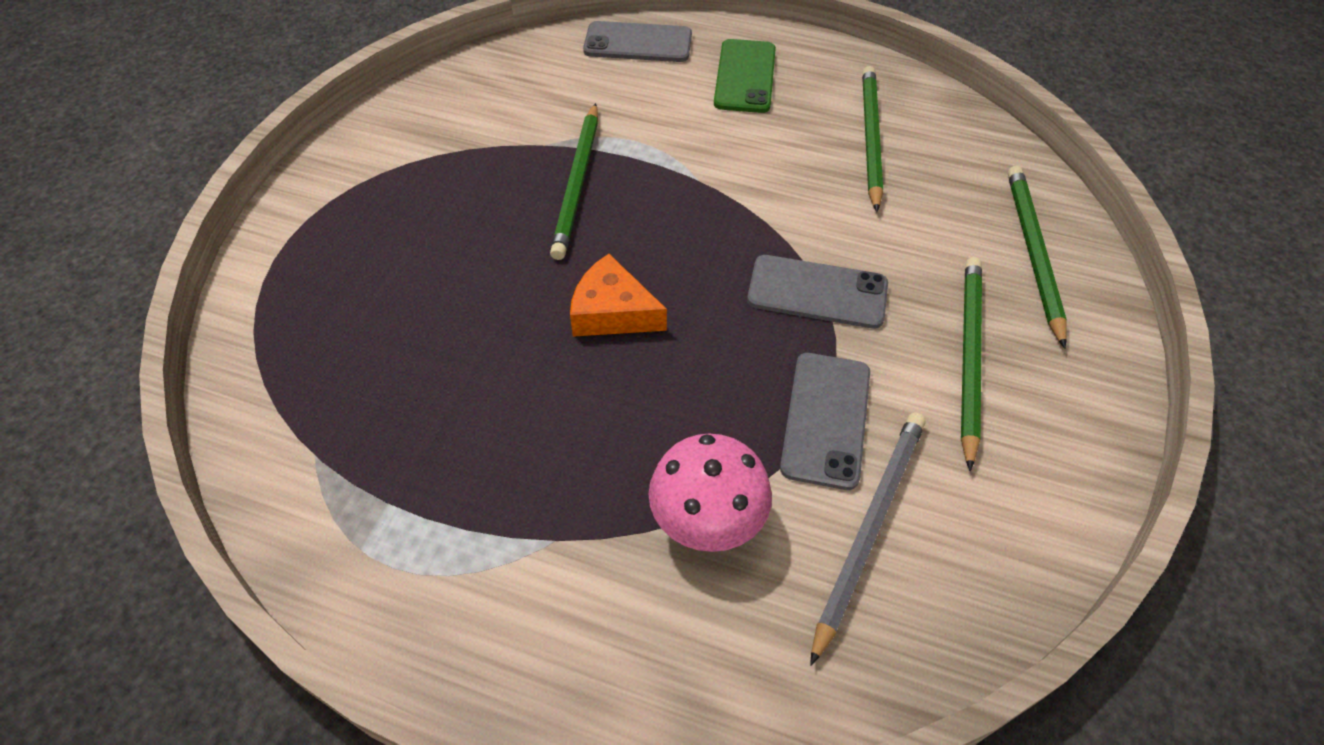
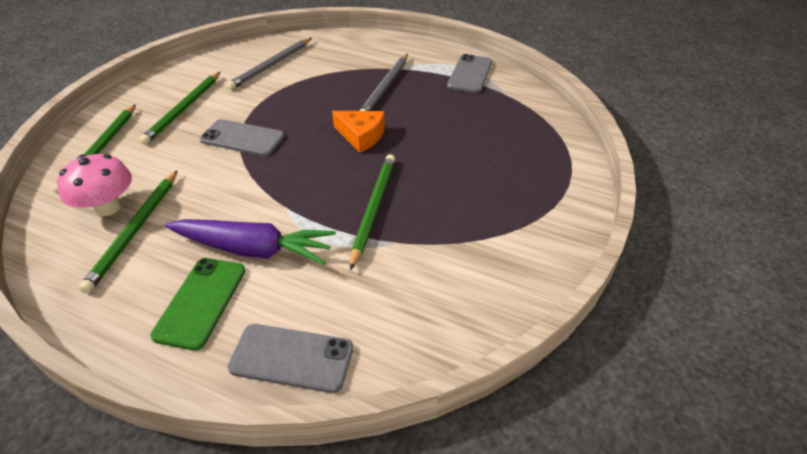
camera: 175 degrees left, 10 degrees down
(579, 459) = (385, 87): none -> grey pencil
(707, 518) = (334, 70): pink mushroom -> pink mushroom (107, 207)
(714, 126) = (254, 249): none -> purple carrot
(826, 419) = (269, 93): grey phone -> grey phone (470, 74)

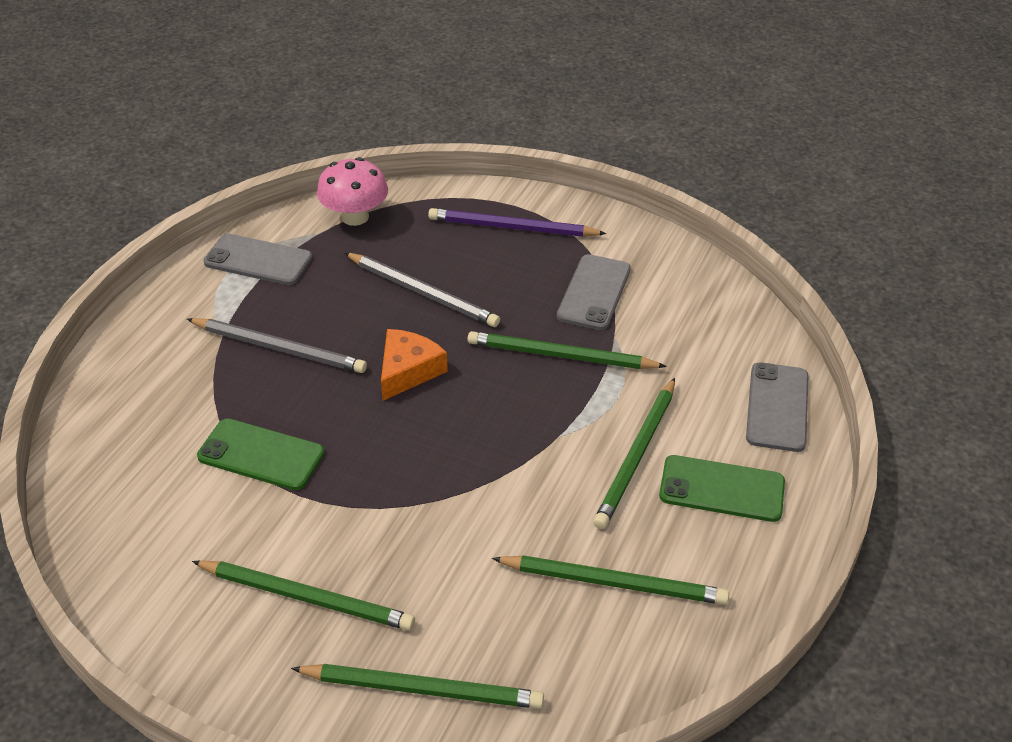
camera: 90 degrees left, 0 degrees up
(107, 207) = (568, 630): pink mushroom -> pink mushroom (355, 217)
(242, 138) = (403, 502): grey phone -> grey phone (594, 292)
(254, 249) = (637, 455): purple carrot -> green pencil
(272, 65) = (172, 495): grey pencil -> grey pencil (422, 292)
(295, 88) = (261, 455): none -> green phone
(536, 183) = (513, 228): none -> purple pencil

